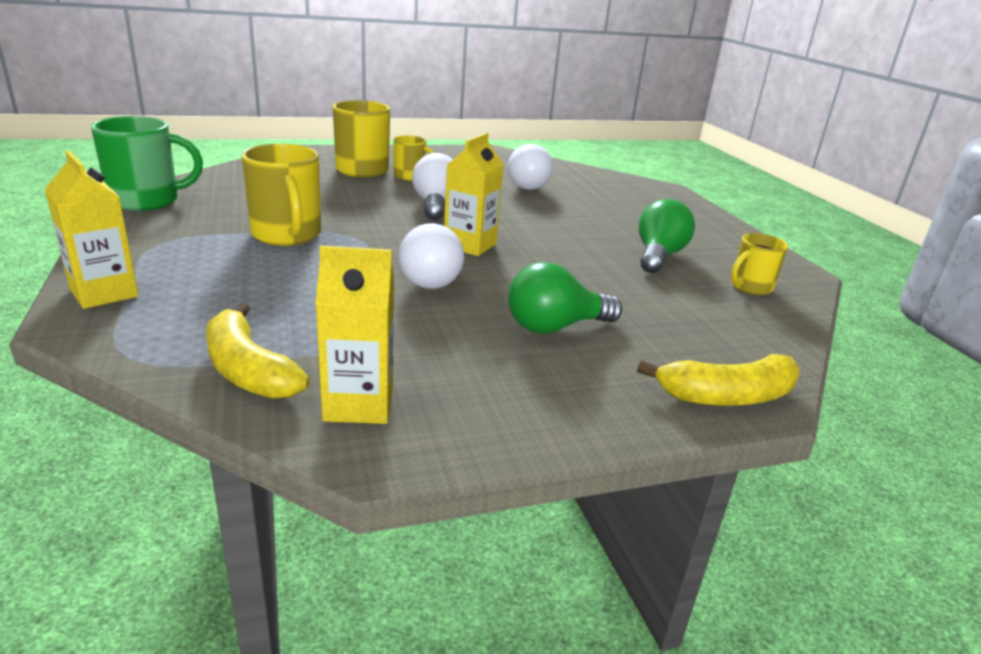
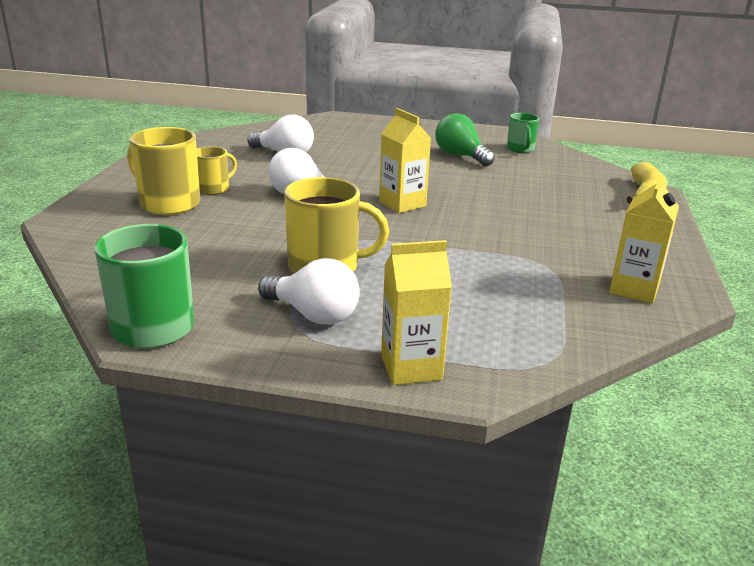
camera: 60 degrees left, 0 degrees up
(248, 370) = (579, 318): yellow banana -> none
(432, 278) = (458, 230): white light bulb -> white light bulb (313, 314)
(555, 327) = (552, 212): green light bulb -> none
(750, 287) = (520, 149): yellow mug -> green mug

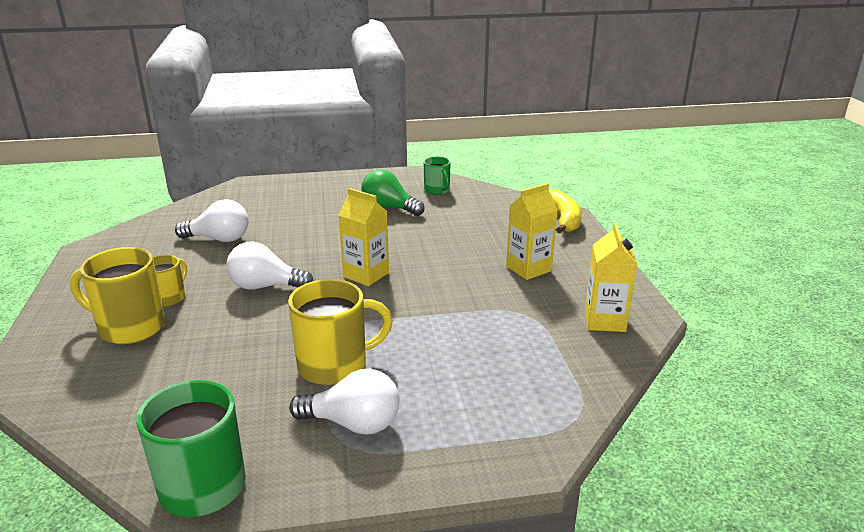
camera: 20 degrees left, 0 degrees up
(411, 367) = (472, 456): yellow carton -> yellow carton (528, 269)

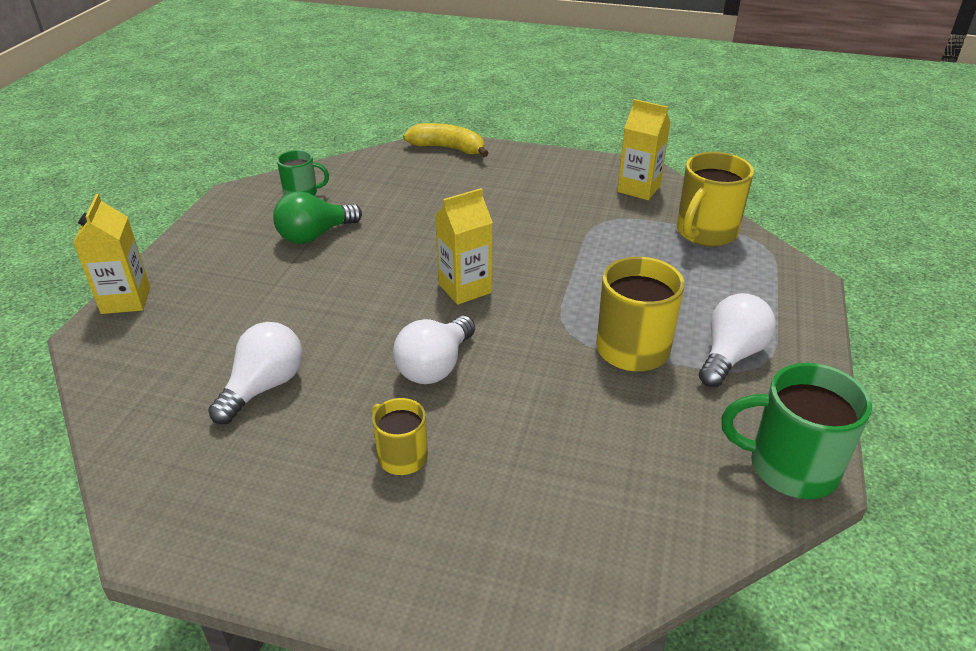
camera: 65 degrees left, 10 degrees up
(130, 327) = (456, 502): yellow mug -> yellow mug (705, 233)
(528, 269) = (528, 195): yellow carton -> yellow carton (126, 300)

